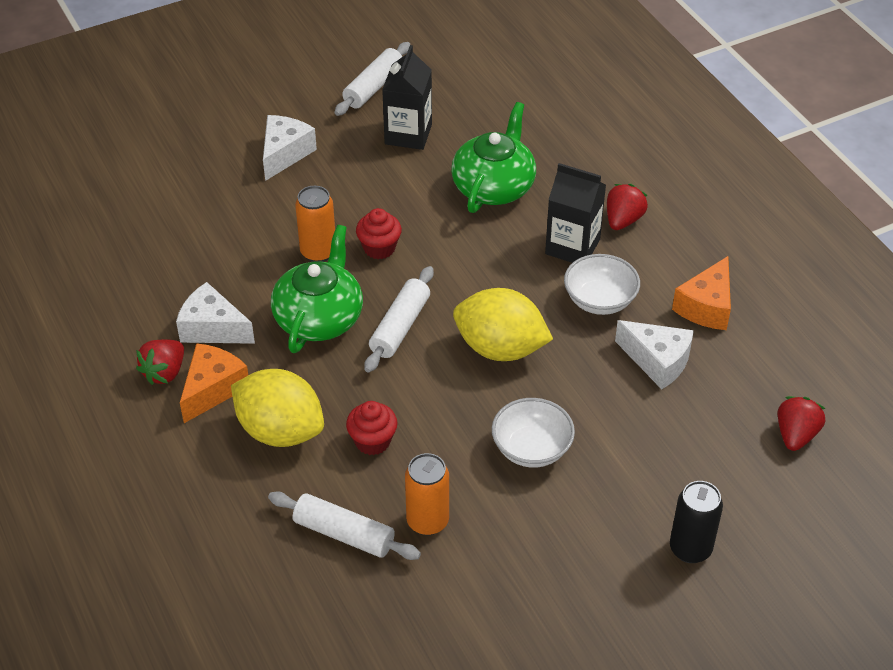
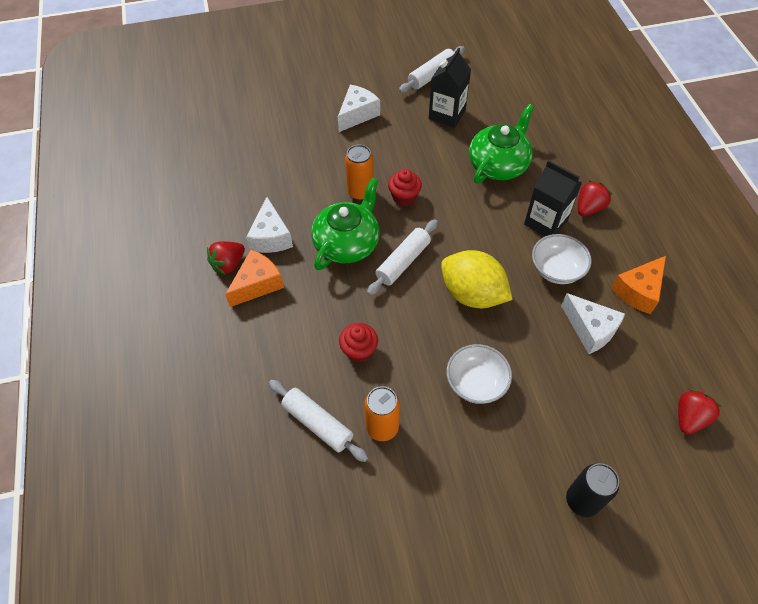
camera: 15 degrees right, 10 degrees up
(212, 328) = (271, 237): white cheese -> white cheese turned 135 degrees counterclockwise
(280, 431) = (295, 328): yellow lemon -> none

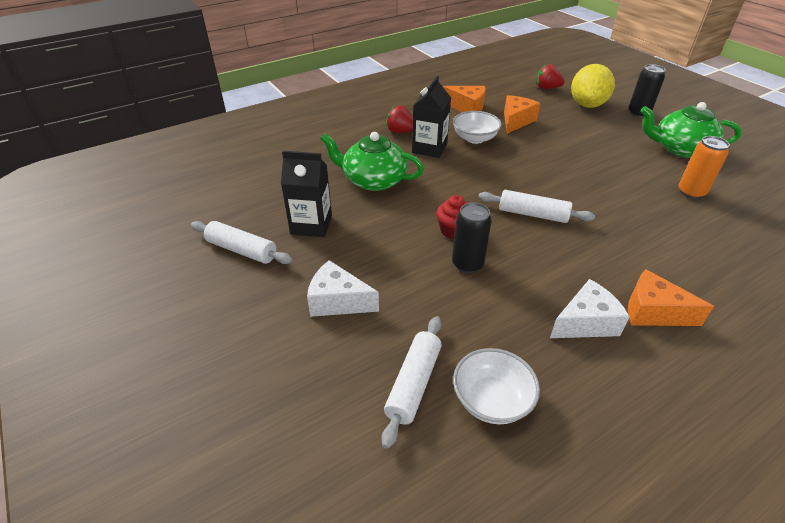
camera: 110 degrees left, 15 degrees down
(228, 264) = (655, 349): red strawberry -> none
(317, 424) = (730, 225): white rolling pin -> white rolling pin (413, 384)
(347, 243) = (542, 256): green teapot -> green teapot (680, 148)
(359, 350) = (645, 219): red cupcake -> none
(360, 192) = (467, 264): orange can -> black can
(472, 294) = (532, 172): yellow lemon -> yellow lemon (587, 105)
(476, 383) = (607, 158): white bowl -> white bowl (491, 400)
(590, 329) = (516, 121): white cheese -> orange cheese

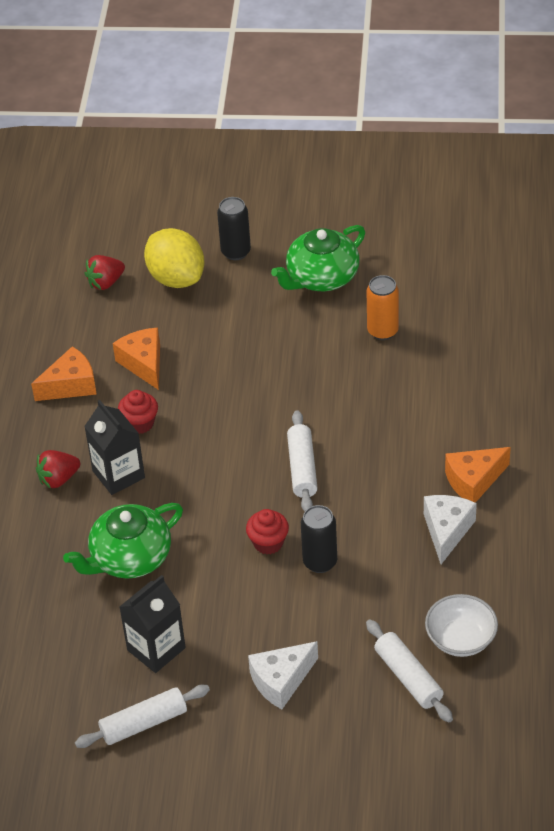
camera: 50 degrees left, 5 degrees up
(475, 138) = (140, 423): white bowl -> red cupcake
(533, 214) = (302, 468): white rolling pin -> white rolling pin turned 60 degrees counterclockwise

